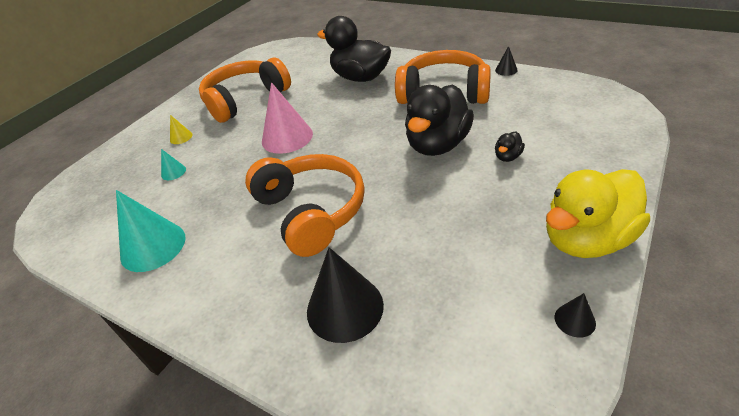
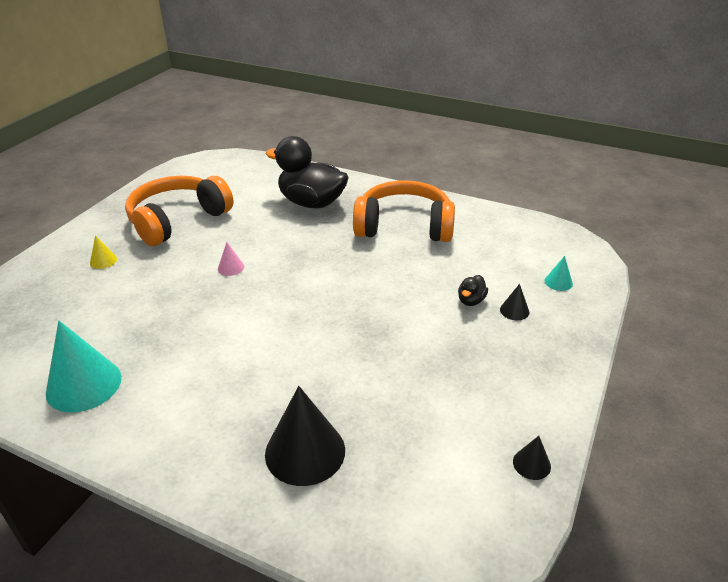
camera: 10 degrees left, 5 degrees down
(173, 172) = (98, 301): turquoise cone -> turquoise cone (558, 282)
(287, 137) = (231, 267): pink cone -> pink cone, size x0.46
(311, 212) = (263, 352): orange headphones -> none
(437, 145) = (398, 284): black duck -> none
(506, 70) = (471, 206): black cone -> black cone (514, 310)
(587, 239) = (546, 387): yellow duck -> none

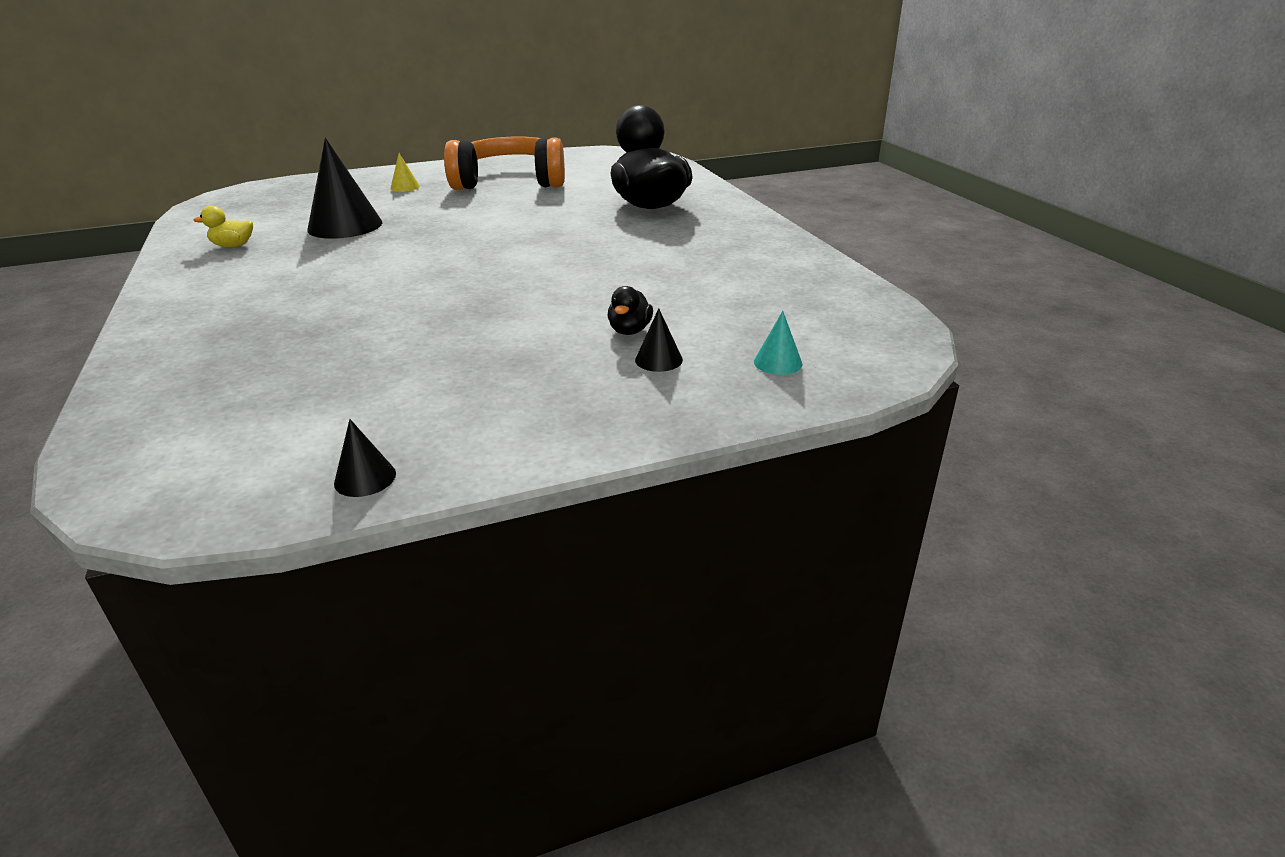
camera: 45 degrees right, 5 degrees down
(84, 385) = (233, 246): turquoise cone -> yellow duck
(231, 267) = (477, 222): pink cone -> none
(305, 451) = (242, 352): black cone -> black cone (345, 226)
(404, 226) = (701, 251): orange headphones -> none
(471, 301) = (630, 331): black duck -> black duck turned 60 degrees counterclockwise

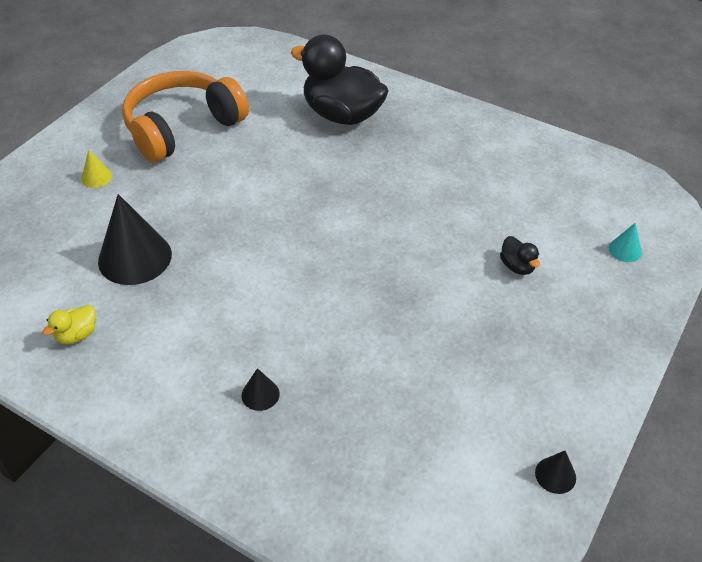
camera: 40 degrees left, 15 degrees up
(658, 360) = (566, 284): black cone -> black cone (260, 394)

